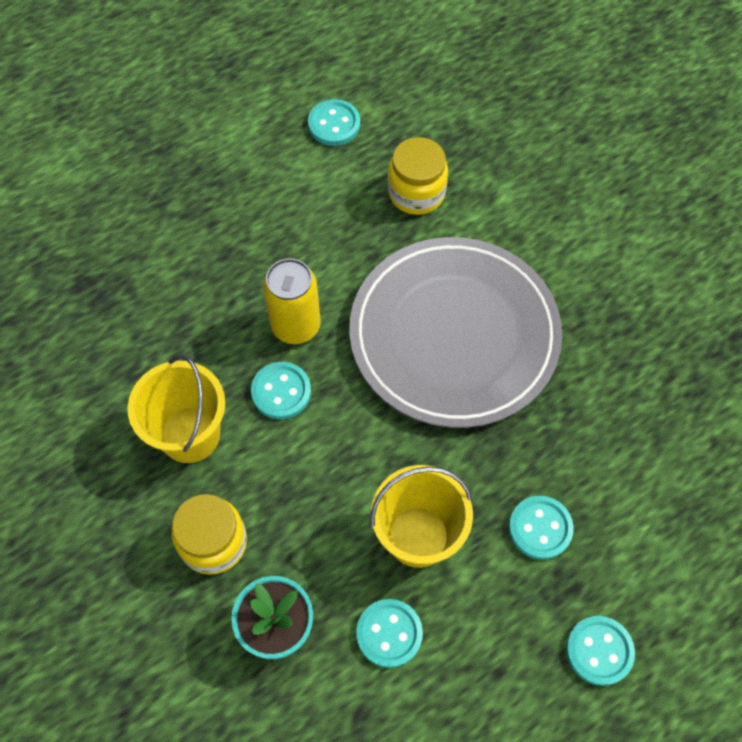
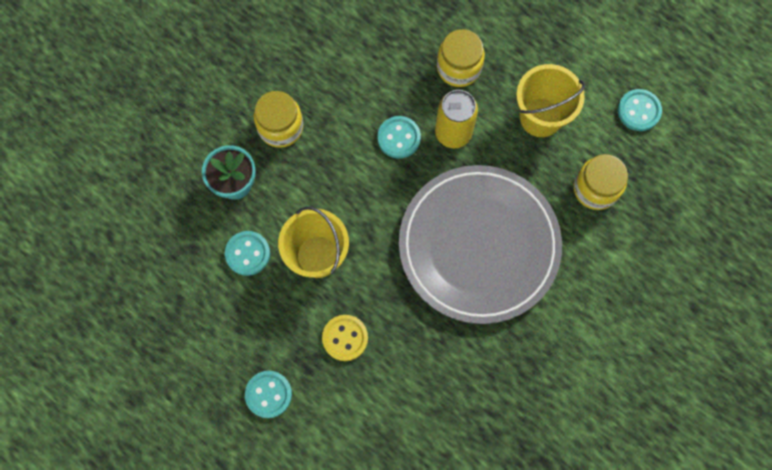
camera: 75 degrees right, 10 degrees up
(190, 434) = (350, 89): yellow bucket -> yellow bucket (540, 117)
(209, 296) = (459, 67): none -> yellow jar
(540, 528) = (345, 338): turquoise button -> yellow button

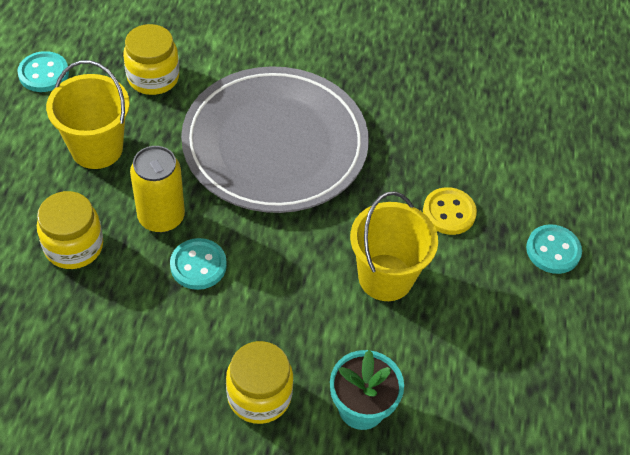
camera: 125 degrees left, 20 degrees down
(247, 253) = (432, 347): turquoise button -> none

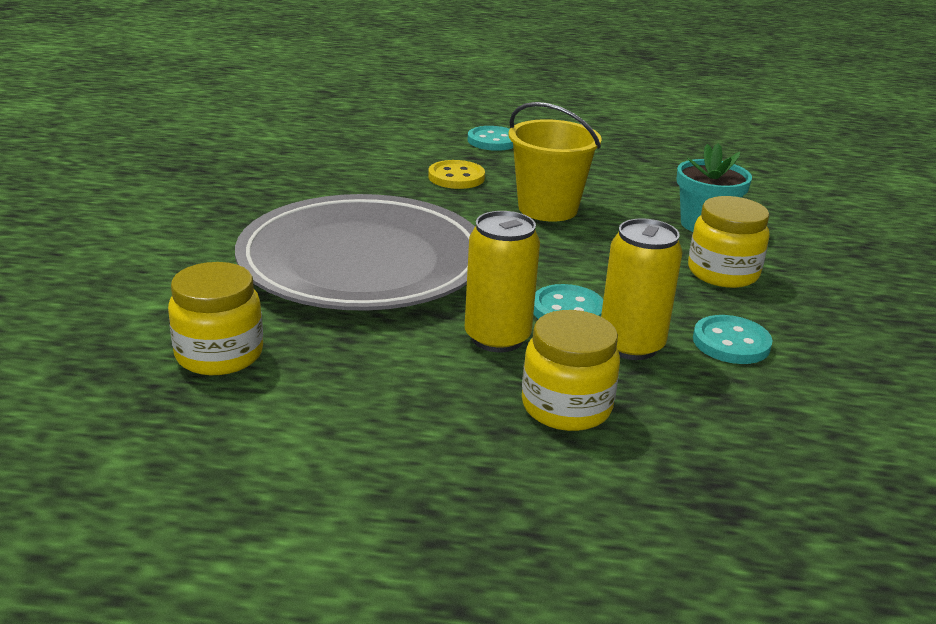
camera: 90 degrees left, 25 degrees down
(43, 73) = (183, 471): turquoise button -> turquoise button (731, 343)
(97, 148) = (372, 399): yellow bucket -> none
(144, 298) = (631, 345): none -> yellow can

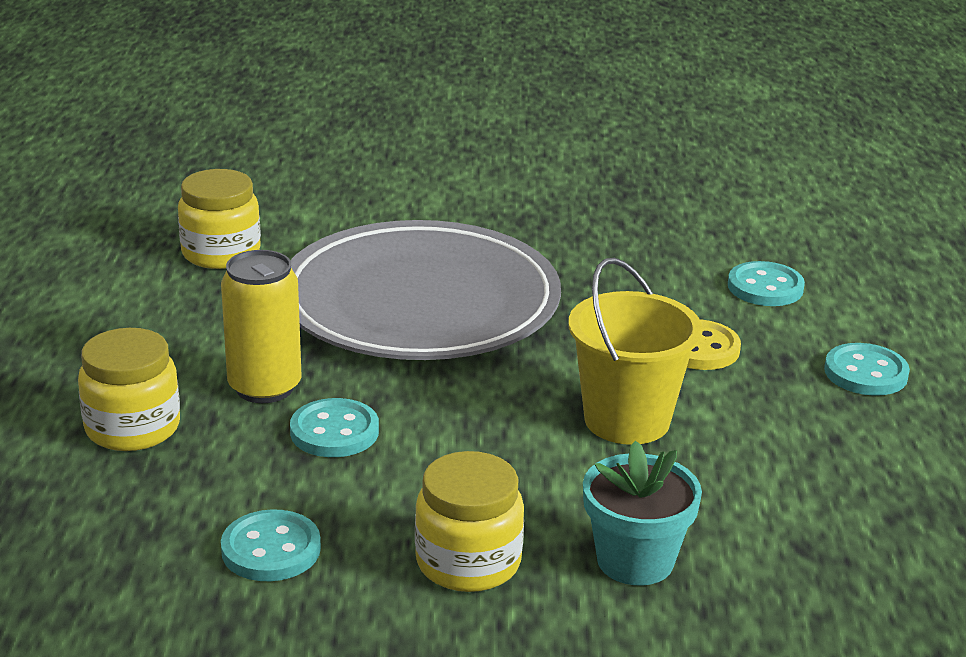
camera: 85 degrees right, 0 degrees up
(376, 148) = (765, 287): none -> turquoise button
(631, 345) = (257, 473): yellow can -> none

